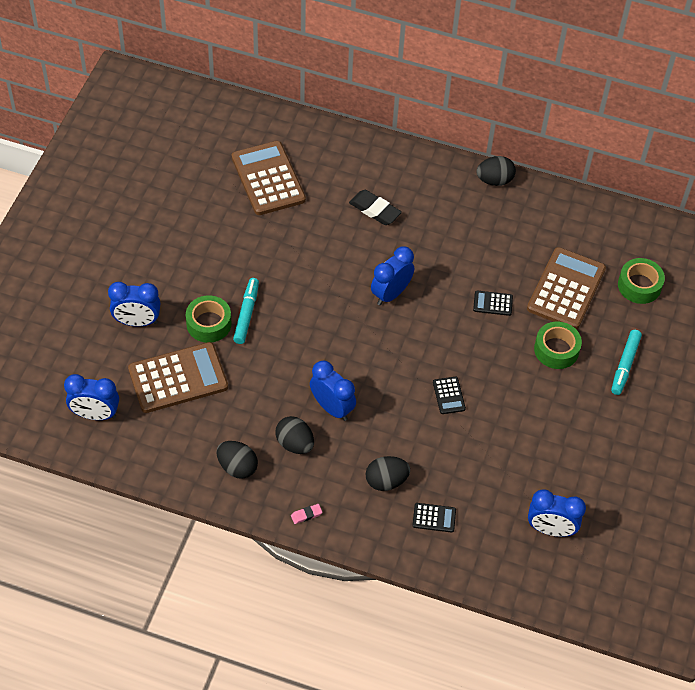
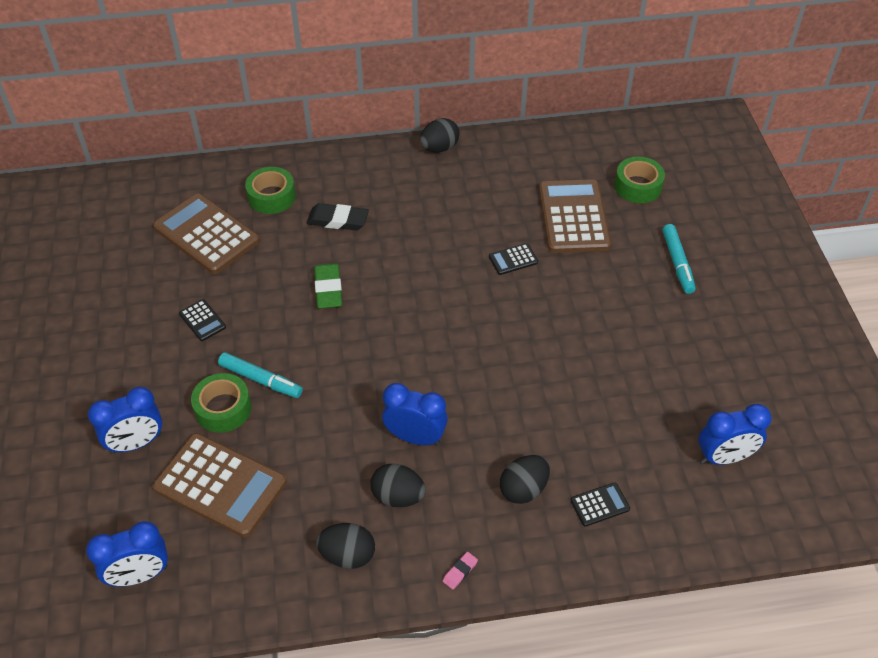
camera: 25 degrees left, 5 degrees down
(178, 378) = (220, 485): brown calculator -> brown calculator turned 75 degrees clockwise
(246, 314) = (261, 380): turquoise marker -> turquoise marker turned 135 degrees clockwise
(335, 265) = (328, 289): none -> green eraser
(391, 294) = (405, 293): blue clock -> none
(448, 395) = (529, 368): black calculator -> black calculator (202, 320)
(556, 350) = (604, 276): green tape -> green tape (271, 197)

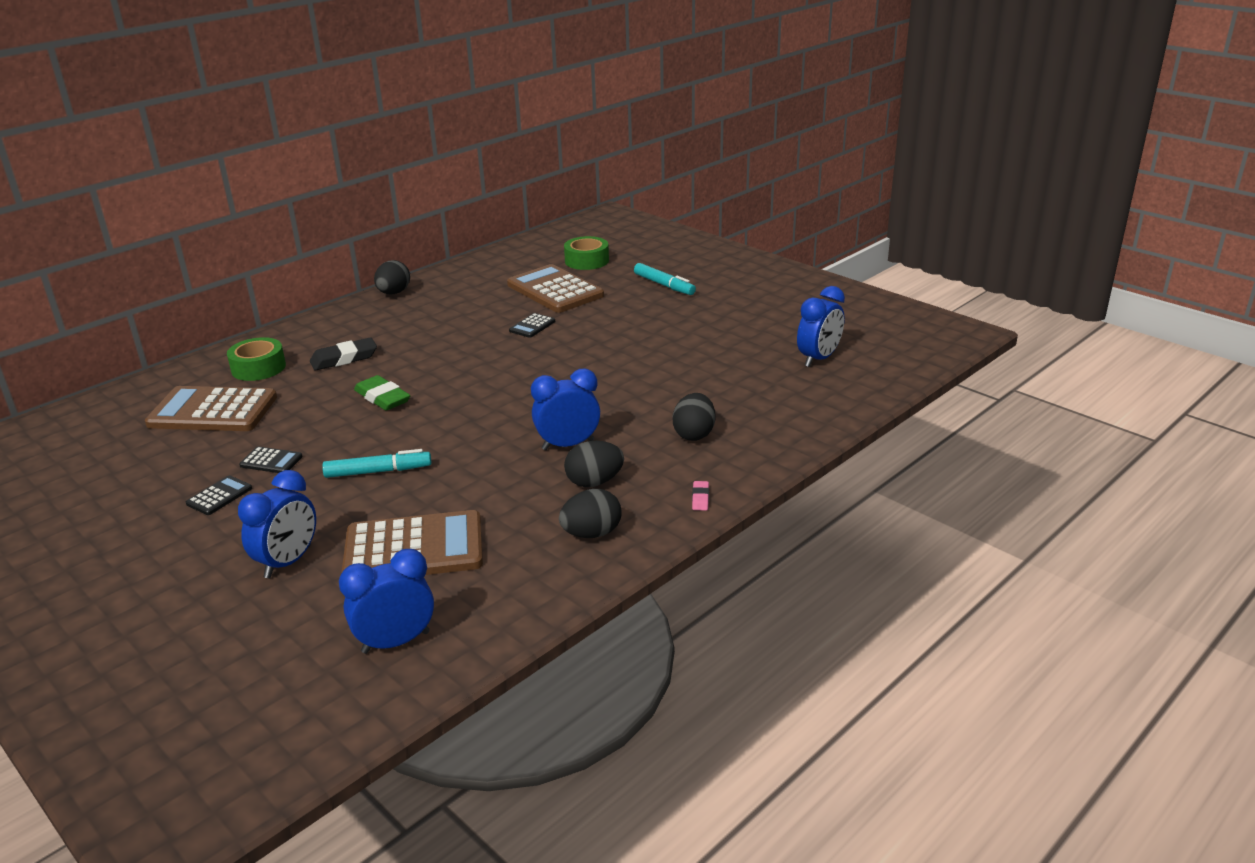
camera: 35 degrees left, 20 degrees down
(139, 575) = (396, 642): blue clock -> blue clock turned 150 degrees counterclockwise
(223, 408) = (359, 503): green tape -> none
(600, 505) = (762, 417): black calculator -> black calculator (219, 496)

